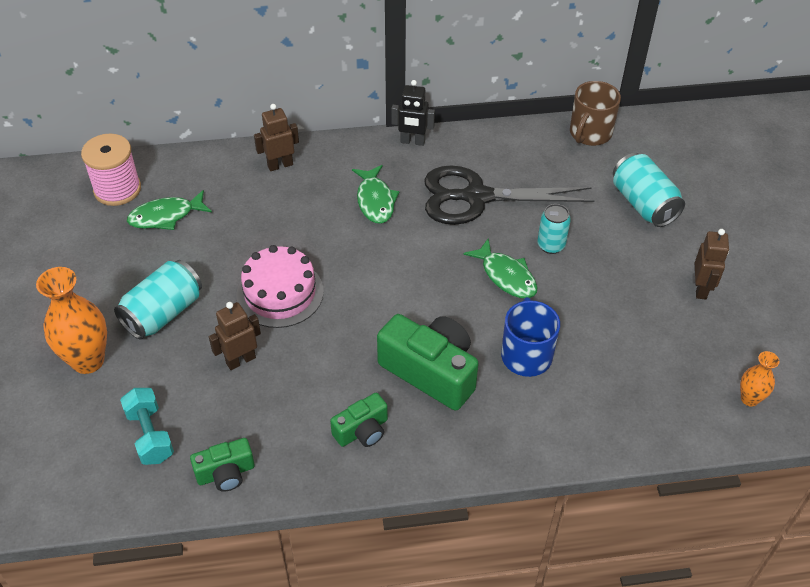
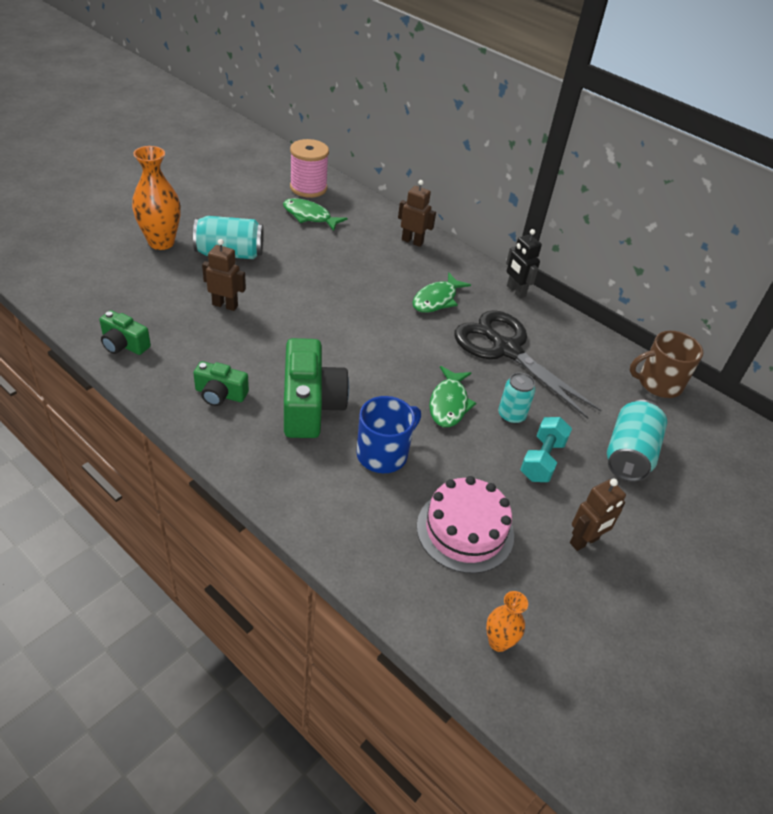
camera: 45 degrees right, 5 degrees down
(150, 435) = (126, 296): turquoise dumbbell -> turquoise dumbbell (542, 460)
(280, 293) = (301, 295): pink cake -> pink cake (465, 530)

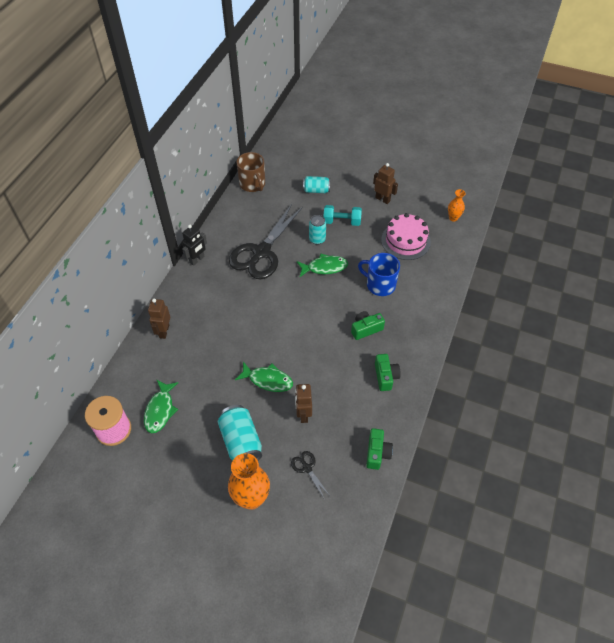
camera: 105 degrees left, 10 degrees up
(158, 286) = (307, 468): none -> black scissors
(310, 405) = (366, 329): green camera -> green camera, size x0.55
(437, 299) = (229, 298): green fish -> green fish (268, 380)
(629, 454) = (316, 190): turquoise can -> turquoise can, size x0.64

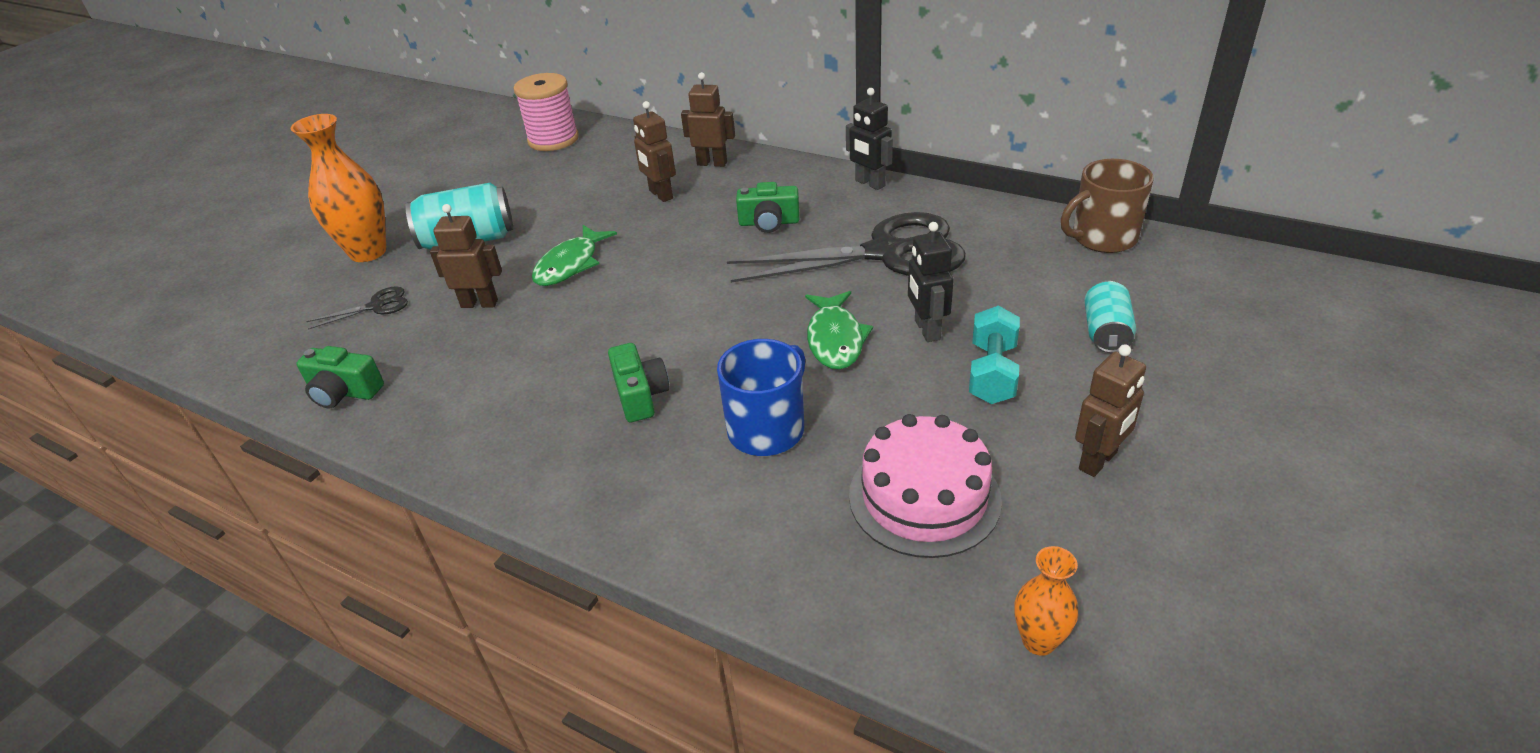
camera: 100 degrees right, 15 degrees down
(160, 410) = (565, 170): green fish -> none
(198, 351) = (660, 195): none -> brown robot
(261, 252) = (886, 253): black scissors -> black scissors turned 135 degrees clockwise
(317, 239) = (926, 330): turquoise can -> black robot
(385, 376) = (504, 418): green camera -> green camera (769, 223)

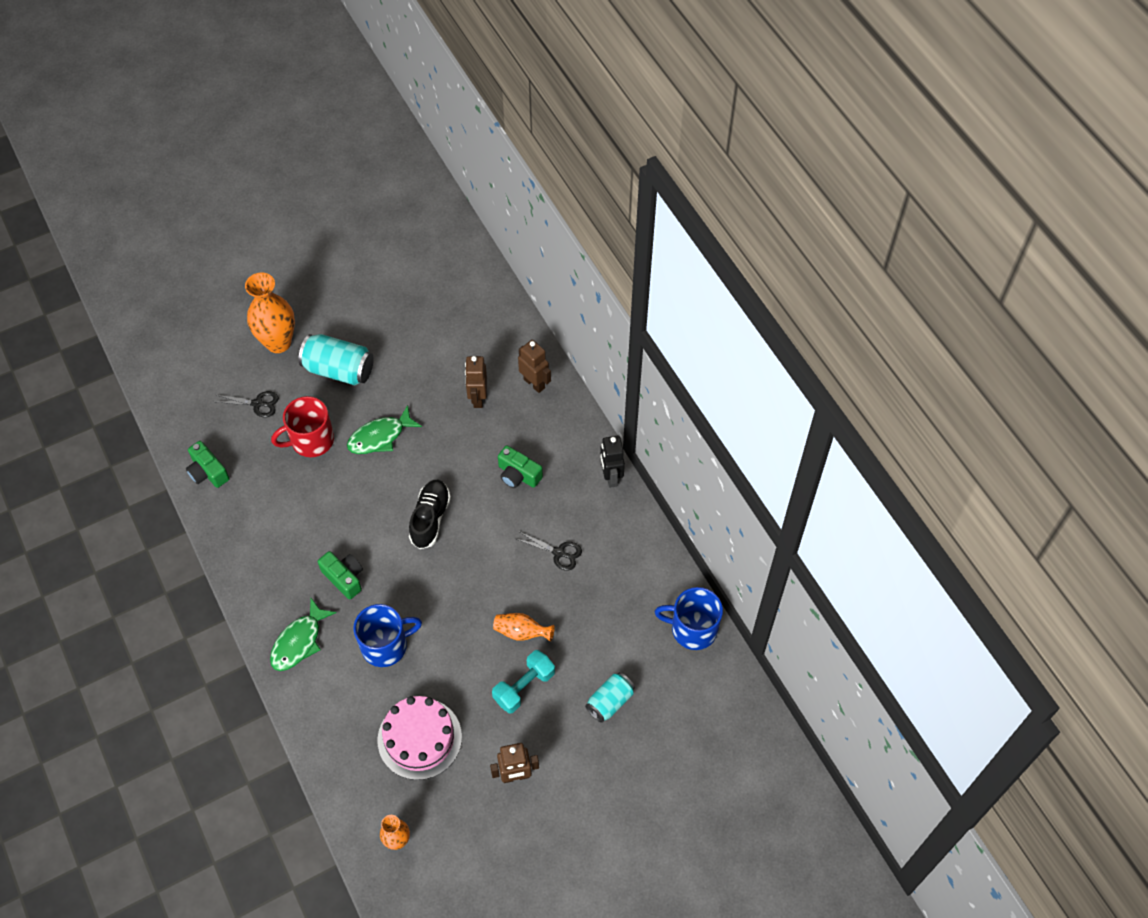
camera: 30 degrees right, 20 degrees up
(479, 303) = (311, 440): brown robot -> red mug
(553, 139) = (456, 280): pink spool -> none
(640, 395) = (344, 578): green camera -> green camera turned 60 degrees counterclockwise
(702, 296) = (430, 518): none -> black shoe
(835, 339) = (469, 605): green fish -> green fish (299, 641)
(886, 253) = (559, 553): black scissors -> black scissors, size x0.41
(926, 330) = (521, 632): black robot -> orange vase
(1102, 238) = (692, 629): brown mug -> blue mug

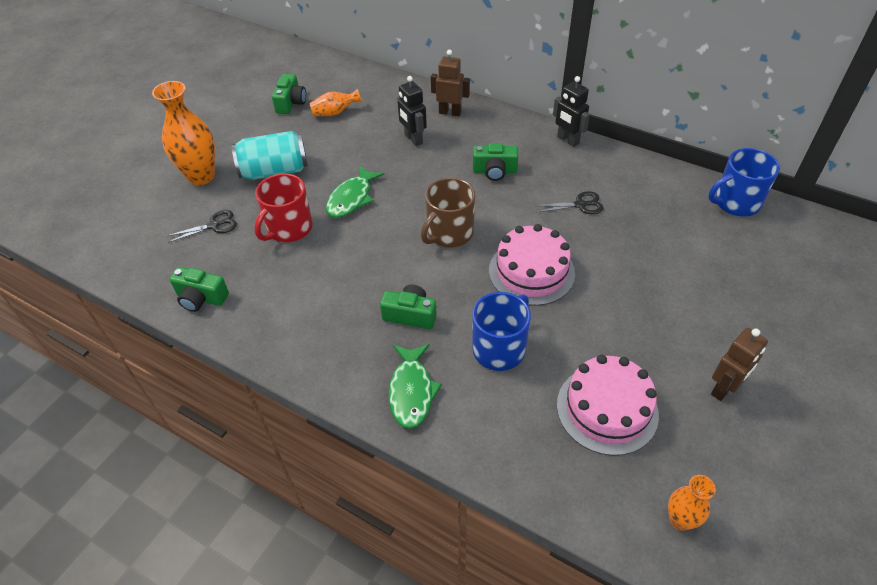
camera: 30 degrees left, 10 degrees down
(404, 292) = (291, 103): none -> green camera
(430, 518) = (449, 233): black shoe -> brown mug
(463, 594) = (531, 272): none -> pink cake
(478, 398) = (413, 139): brown robot -> black robot
(521, 632) = (609, 274): orange vase -> orange vase (335, 113)
(524, 687) = (654, 313): turquoise dumbbell -> none
(610, 702) = (734, 285): turquoise can -> none

